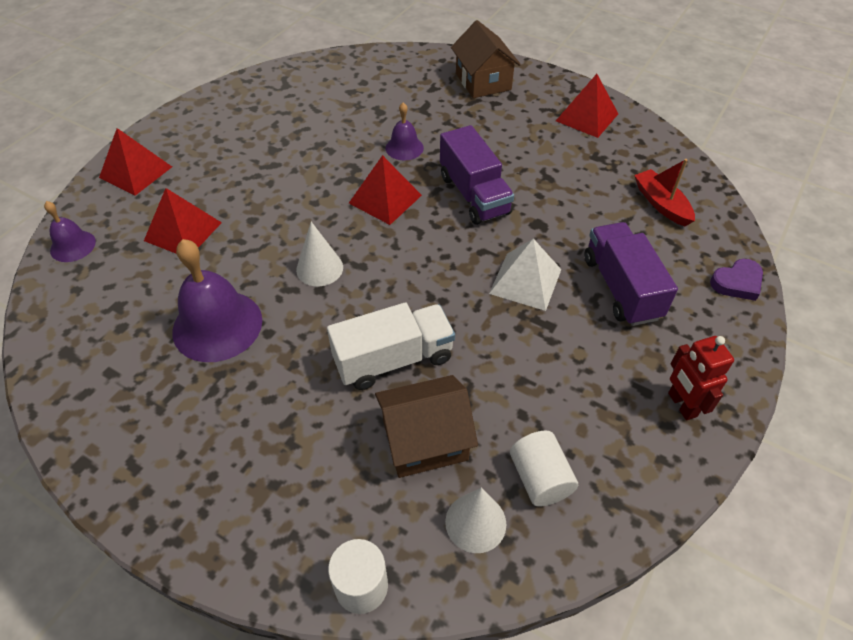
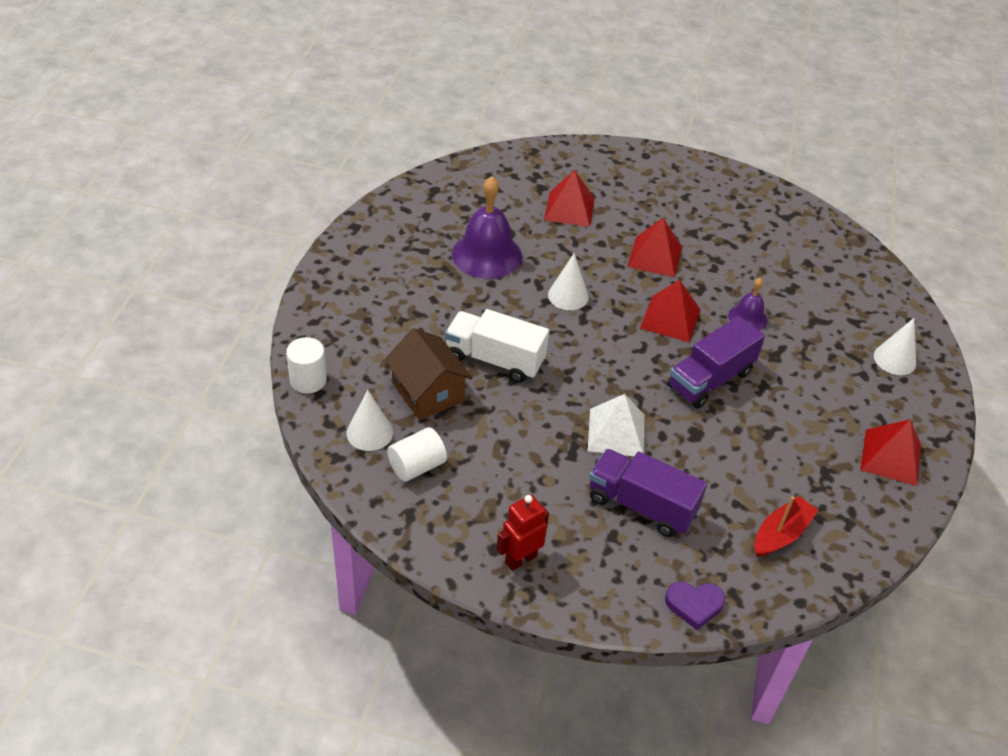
camera: 70 degrees right, 5 degrees down
(73, 246) = (527, 159): purple bell -> none
(135, 172) = (619, 163): red pyramid -> red pyramid (654, 256)
(393, 359) = (494, 360): white truck -> white truck turned 150 degrees clockwise
(483, 81) = (894, 359): brown house -> white cone
(621, 288) = (641, 506): purple truck -> purple truck turned 120 degrees counterclockwise
(737, 282) = (694, 605): purple heart -> purple heart turned 45 degrees counterclockwise

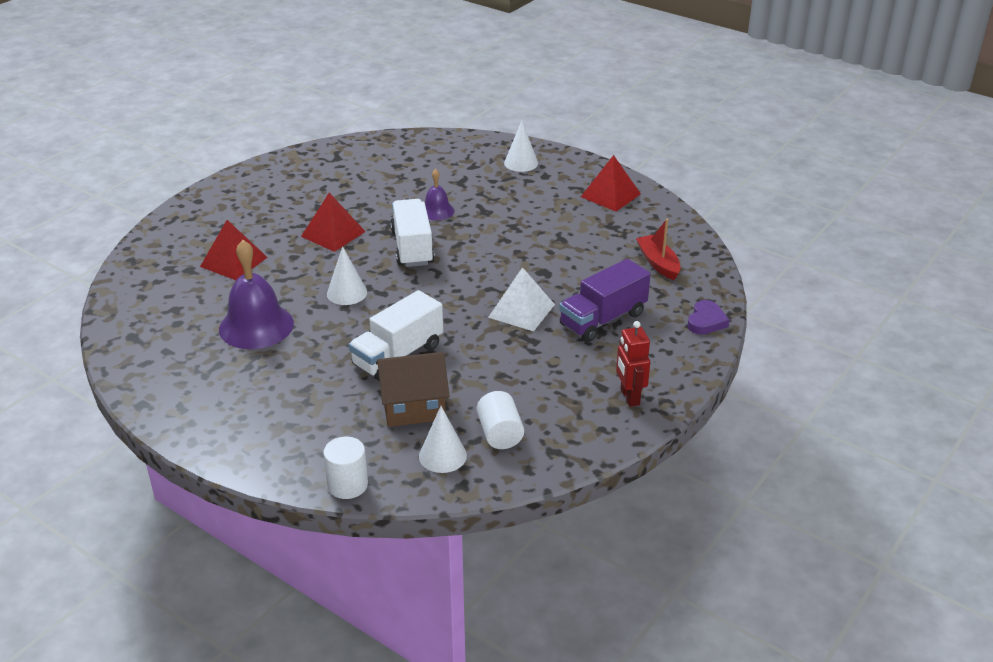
camera: 65 degrees left, 10 degrees down
(670, 318) = (412, 247): red pyramid -> white truck
(710, 379) = (492, 248): purple truck -> none

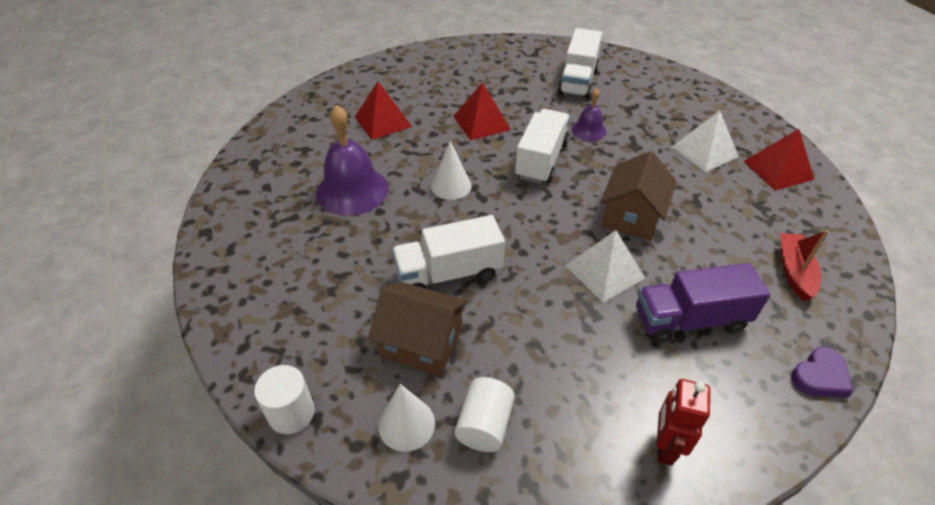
camera: 30 degrees right, 10 degrees up
(397, 171) = (578, 81): none -> white truck
(517, 265) = (632, 216): none -> brown house
(521, 163) = (700, 107): white cone -> none
(545, 198) = (704, 151): none -> white pyramid

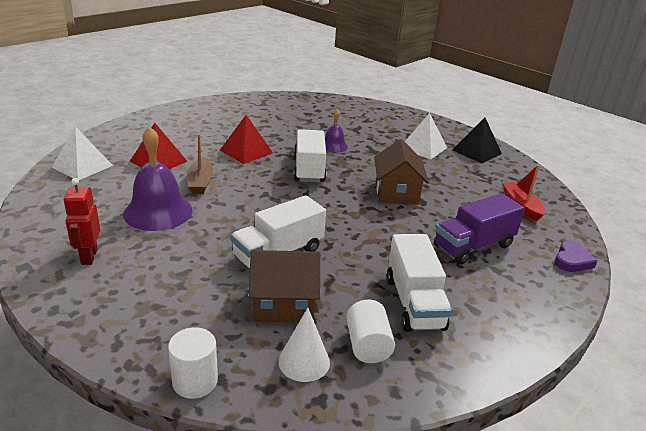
camera: 25 degrees left, 15 degrees down
(412, 158) = (200, 182): none -> brown boat
(451, 186) = (245, 195): white cone -> none
(578, 81) = (307, 117): white truck -> white truck (414, 302)
(604, 271) = (398, 229): white pyramid -> white pyramid (82, 166)
(664, 446) = (503, 324): red robot -> red robot (89, 257)
(778, 170) = (476, 151): red pyramid -> black pyramid

